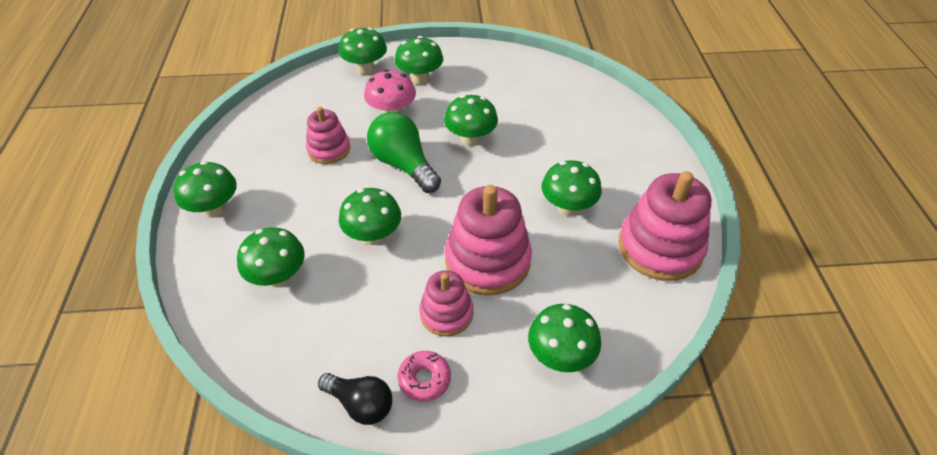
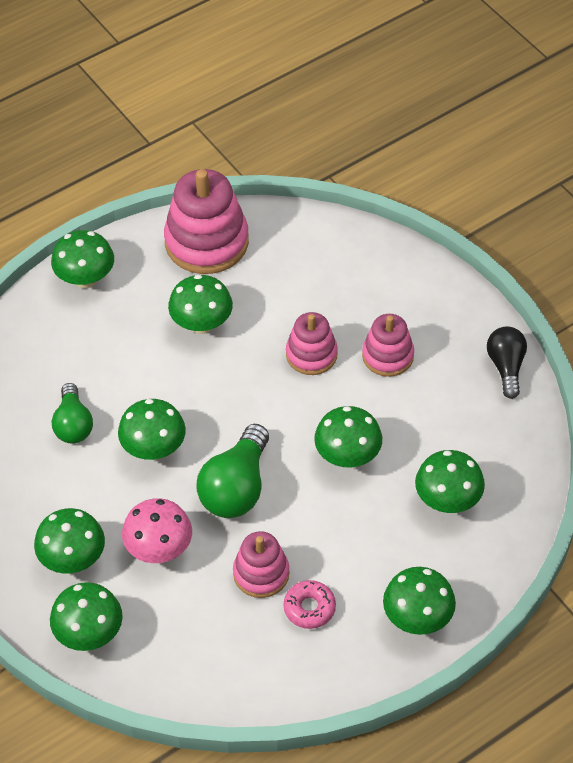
camera: 120 degrees left, 5 degrees up
(424, 379) = (455, 339): pink donut -> pink donut (309, 608)
(487, 261) = (311, 354): pink stacking toy -> pink stacking toy, size x0.59
(521, 111) = (73, 424): none -> green light bulb
(560, 356) = (369, 267): green mushroom -> green mushroom (85, 279)

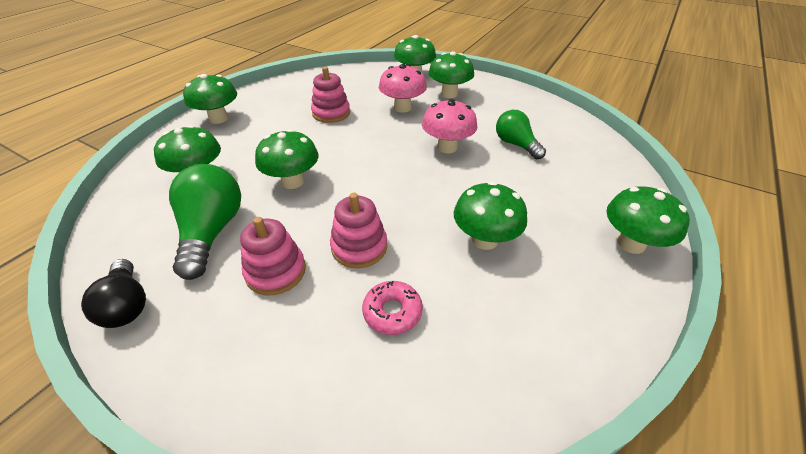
camera: 155 degrees right, 10 degrees down
(154, 449) = (447, 147): green mushroom -> pink mushroom
(206, 242) = (559, 334): pink stacking toy -> none
(236, 488) = (372, 143): green light bulb -> green light bulb (212, 231)
(309, 608) = (293, 108): pink donut -> pink donut (392, 312)

